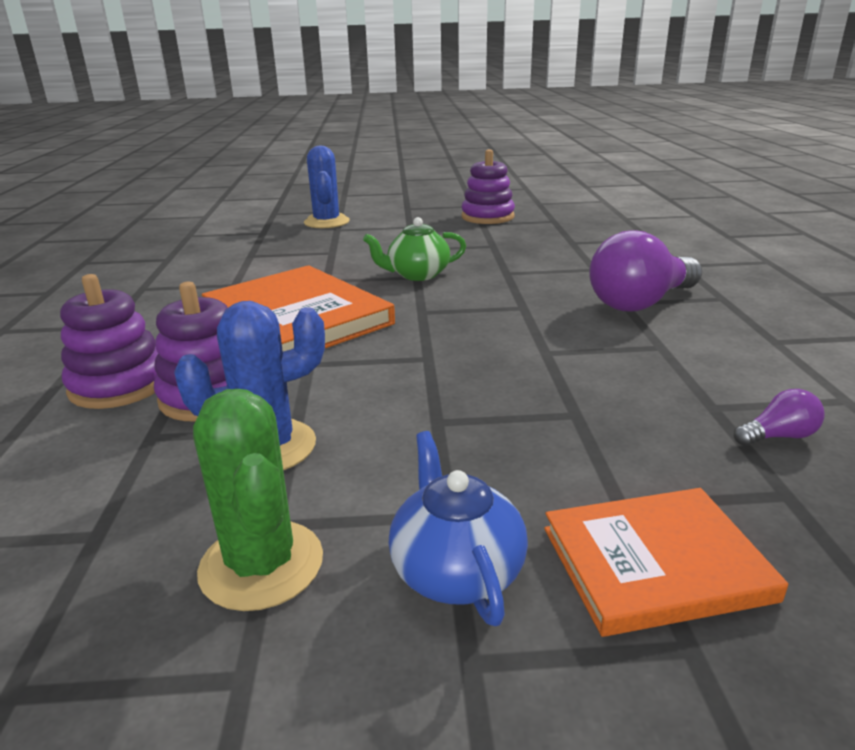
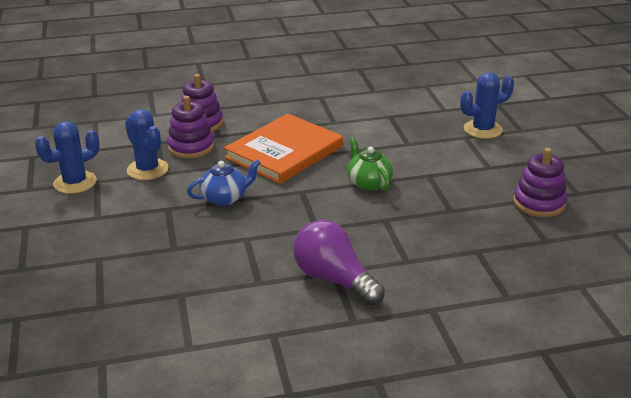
camera: 80 degrees right, 5 degrees up
(261, 564) = (75, 183): green cactus -> blue cactus
(456, 570) = (65, 221): blue teapot -> blue teapot (225, 198)
(655, 563) = (61, 264): orange book -> none
(778, 436) = (149, 312): purple light bulb -> none

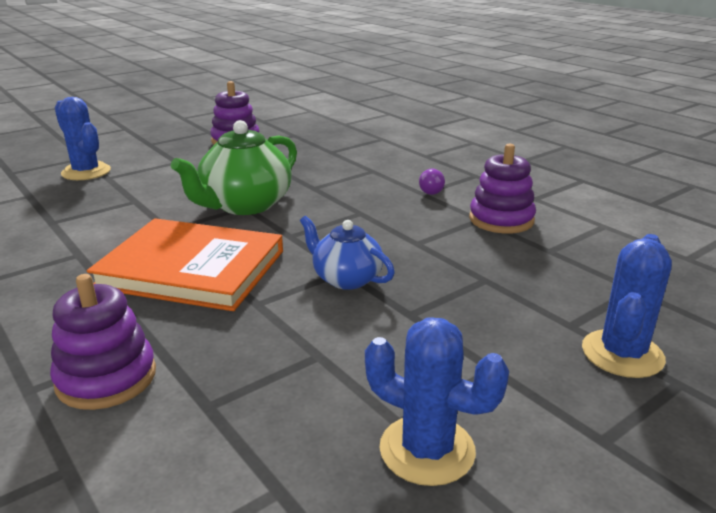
camera: 115 degrees left, 5 degrees down
(147, 169) = (318, 376): blue cactus -> blue cactus (622, 354)
(191, 147) = (211, 357): purple stacking toy -> purple stacking toy (501, 220)
(334, 279) = (433, 191): purple light bulb -> purple light bulb, size x0.44
(368, 183) = (245, 205): green teapot -> green teapot, size x1.64

